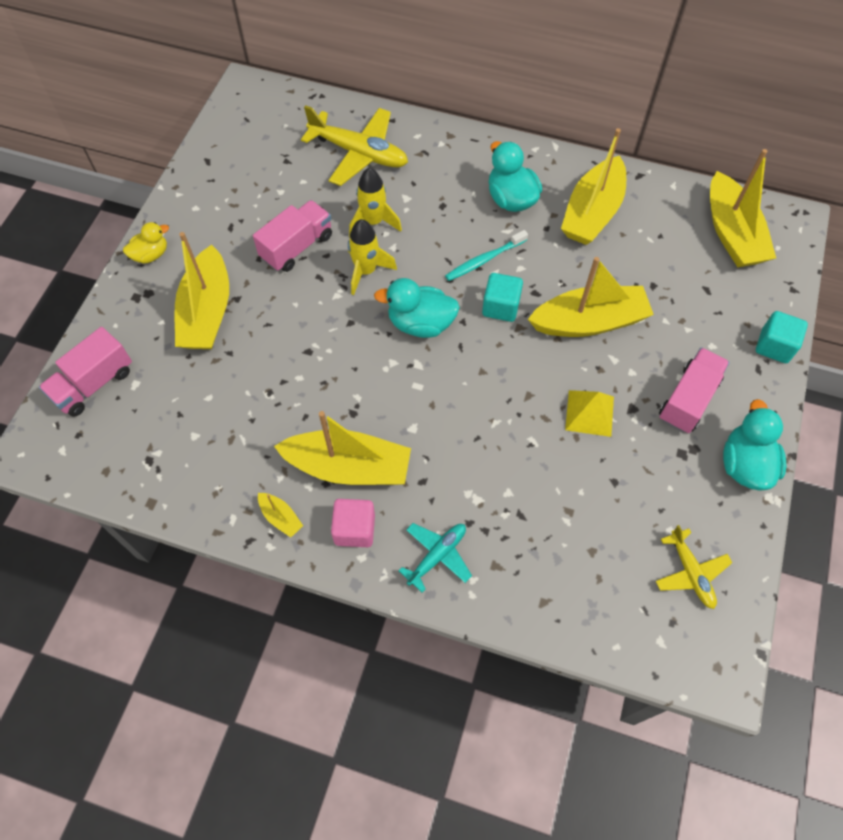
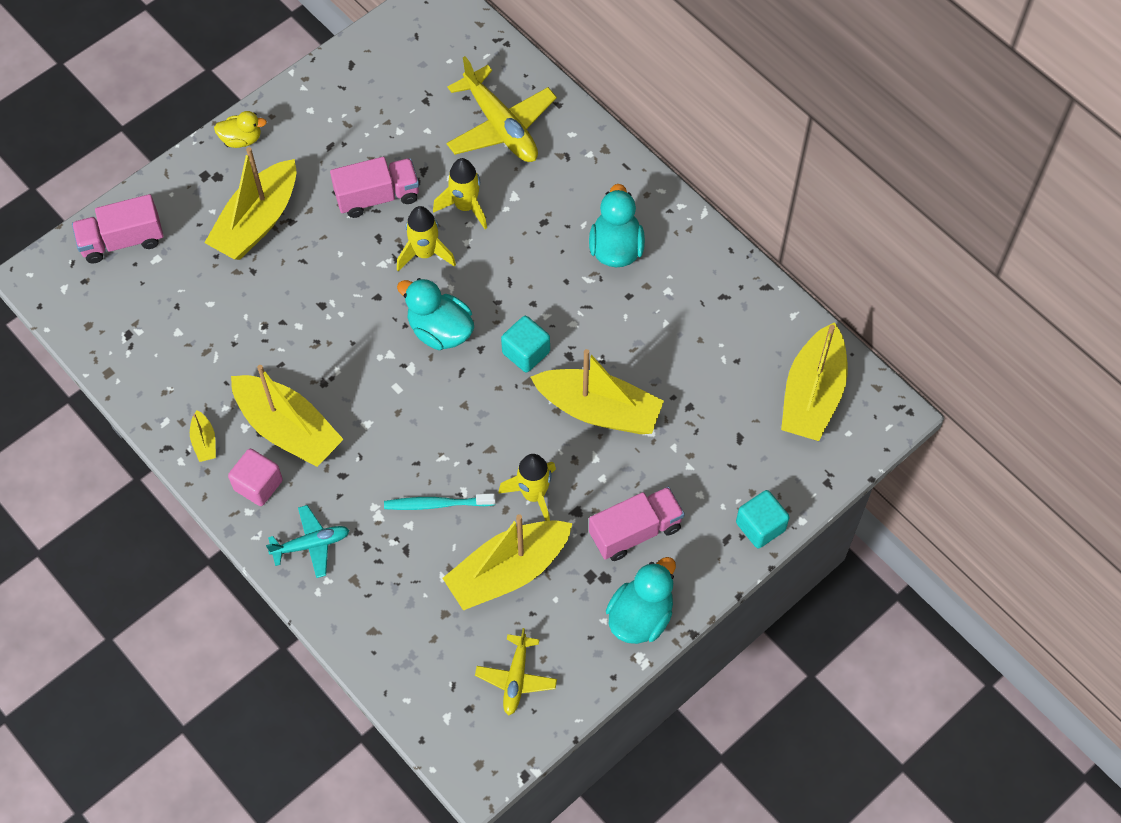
camera: 30 degrees right, 0 degrees up
(484, 260) = (544, 298): turquoise toothbrush -> turquoise toothbrush (437, 504)
(589, 413) = (534, 495): yellow pyramid -> yellow rocket
(592, 212) = (686, 302): yellow boat -> yellow boat (508, 571)

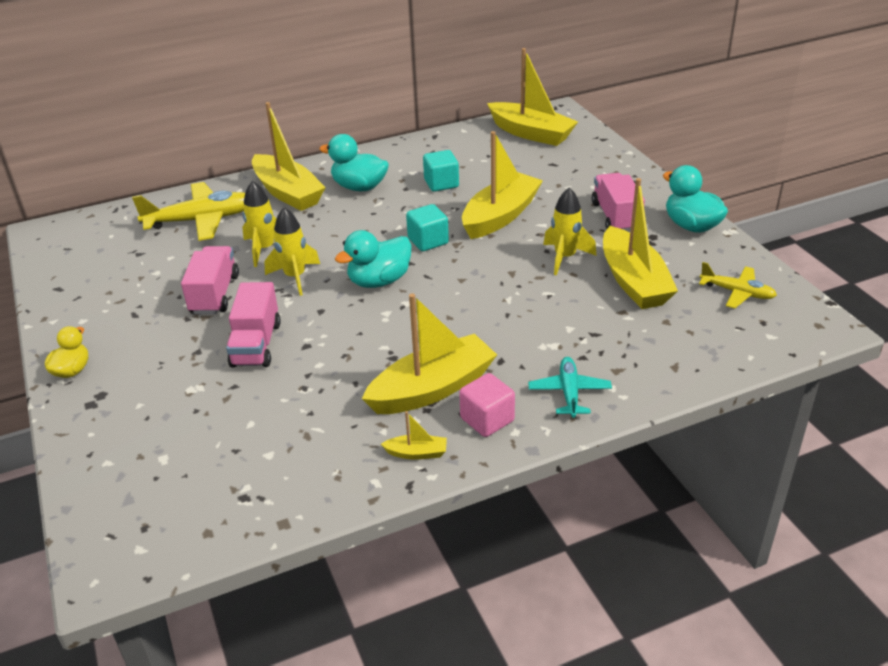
camera: 70 degrees left, 25 degrees down
(122, 241) = (117, 484): pink truck -> pink truck (256, 344)
(257, 222) = (179, 374): yellow boat -> yellow boat (288, 193)
(437, 504) = (554, 309): turquoise toothbrush -> none
(760, 526) = (629, 167): turquoise cube -> turquoise cube (441, 183)

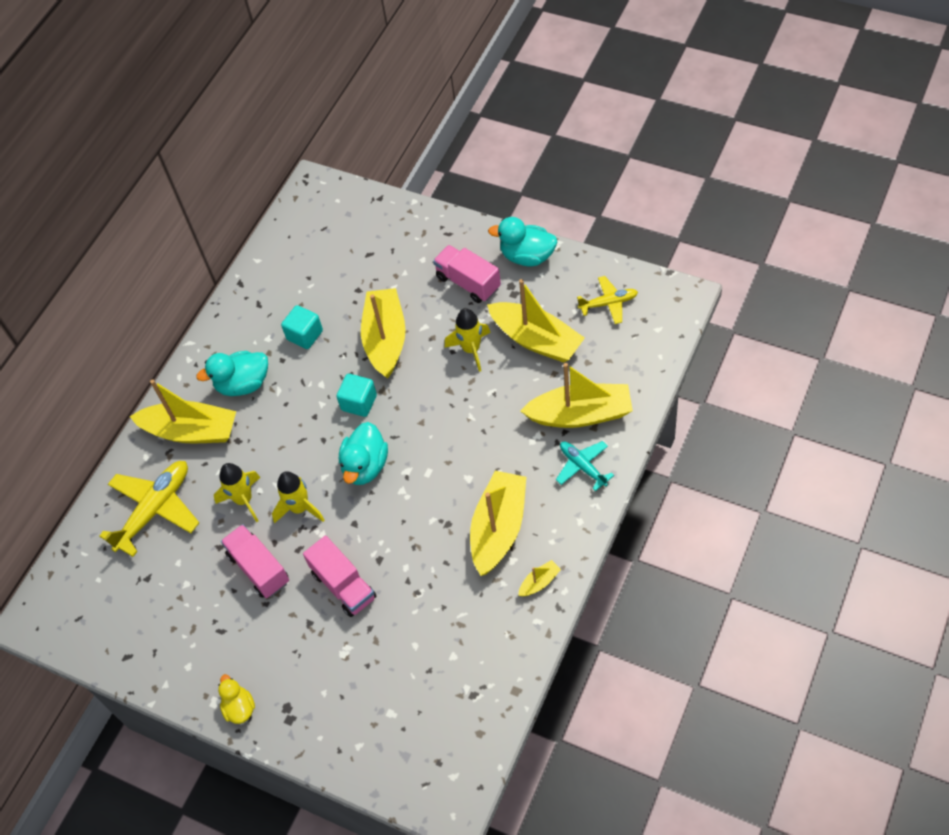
camera: 35 degrees left, 20 degrees up
(487, 419) = (555, 525): pink cube -> none
(531, 133) = (317, 228): yellow boat -> yellow boat (580, 414)

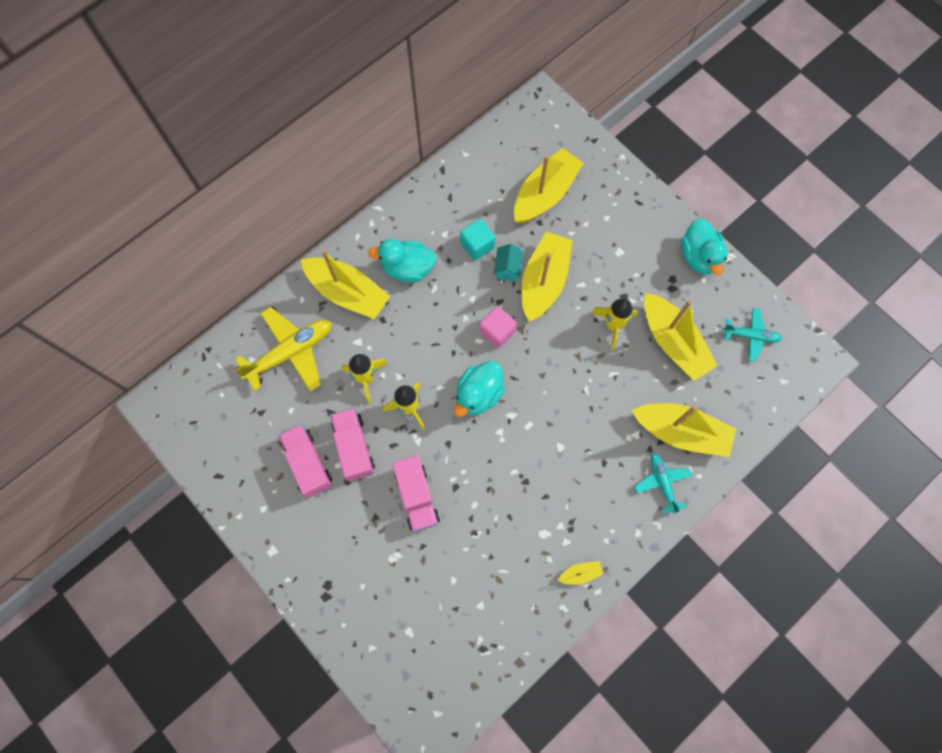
camera: 15 degrees right, 15 degrees up
(239, 708) = (290, 566): yellow duck -> none
(344, 343) = (507, 268): none -> turquoise house
(359, 403) = (497, 332): turquoise cube -> pink cube
(468, 282) = (637, 259): pink truck -> pink truck (308, 463)
(499, 528) = (566, 507): yellow boat -> yellow boat (545, 194)
(527, 256) = (699, 257): turquoise duck -> turquoise duck turned 135 degrees counterclockwise
(608, 303) = (751, 336): yellow plane -> turquoise plane

